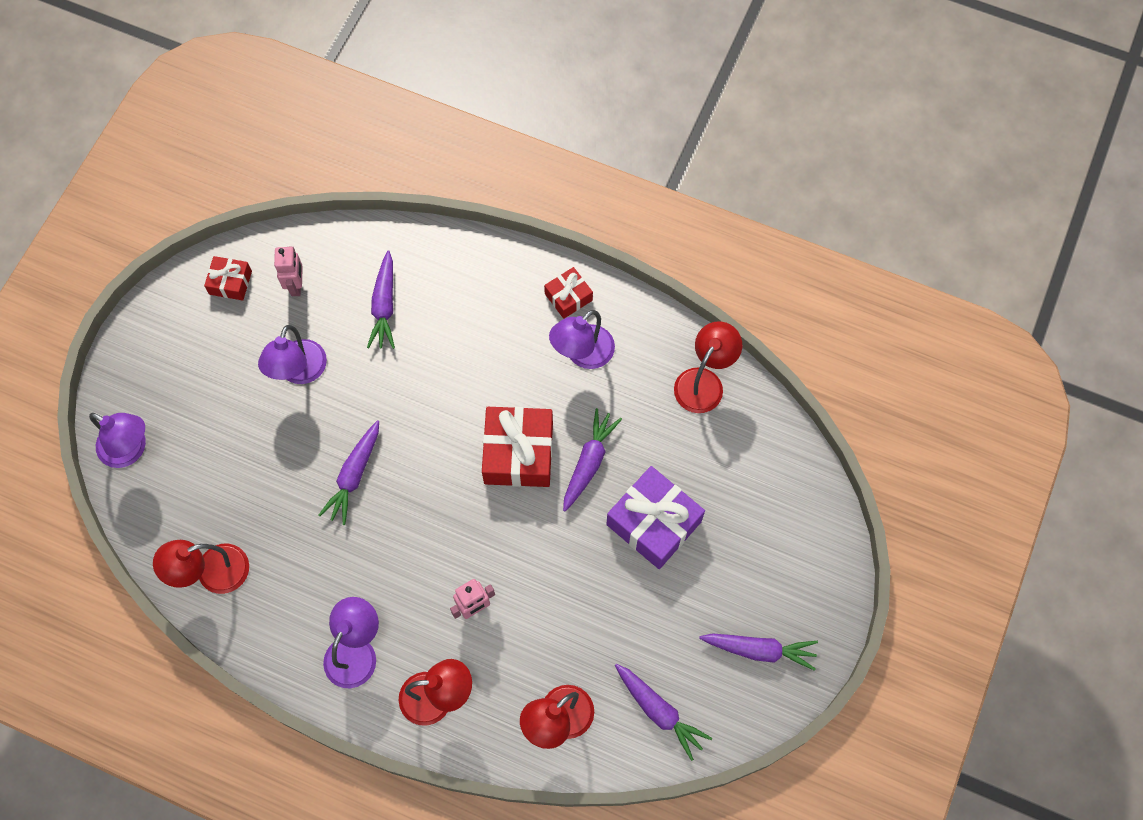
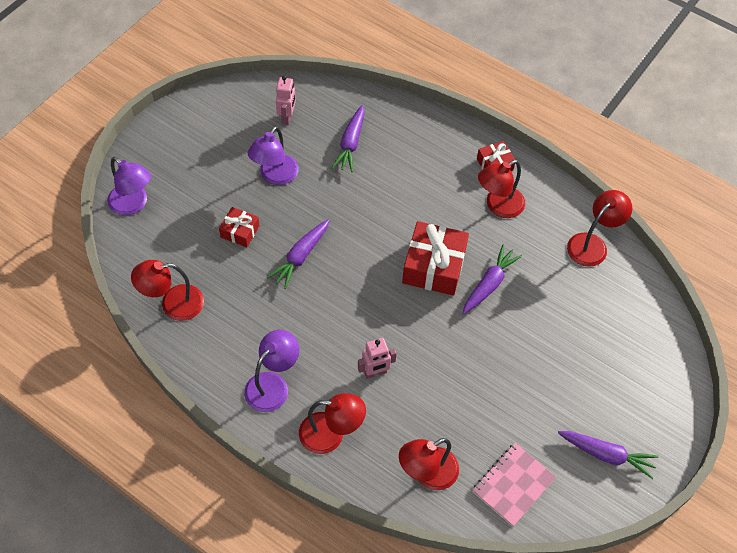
camera: 10 degrees right, 10 degrees down
(230, 282) = (238, 106): red gift -> red gift (240, 231)
(582, 354) = (498, 206): purple lamp -> red lamp
(654, 523) = (534, 339): purple gift -> none
(659, 711) = (513, 485): purple carrot -> pink notebook

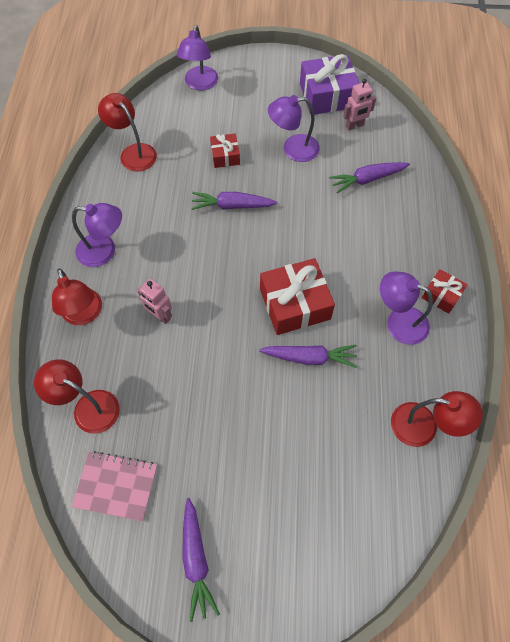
camera: 60 degrees right, 5 degrees up
(235, 116) = (327, 95): none -> purple gift
(498, 206) = (398, 322): red lamp -> purple lamp

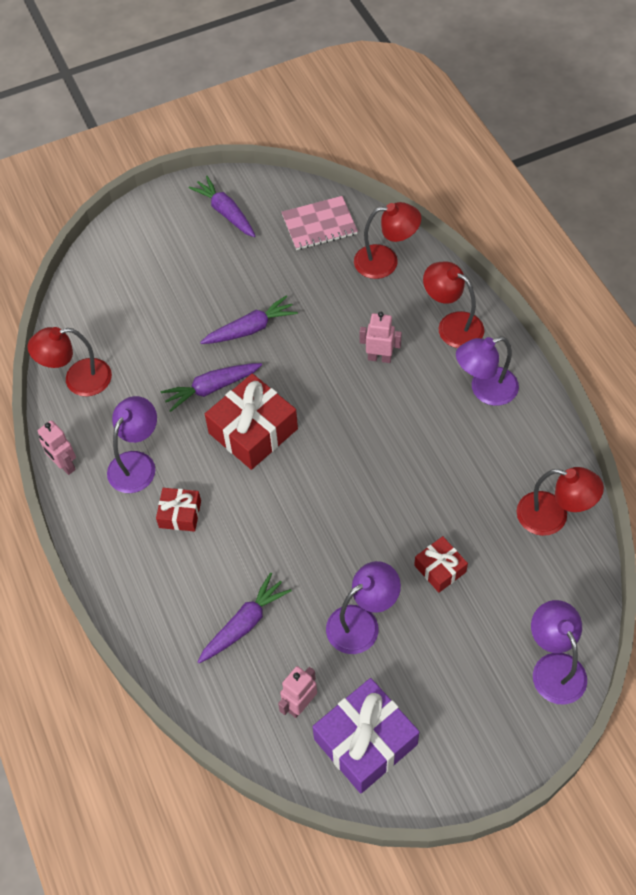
camera: 155 degrees right, 5 degrees down
(232, 206) = (386, 506): purple carrot -> purple carrot (250, 329)
(398, 322) = (137, 463): purple lamp -> purple lamp turned 60 degrees counterclockwise
(441, 295) = (100, 514): red gift -> red gift (180, 514)
(459, 349) = (64, 465): none -> pink robot

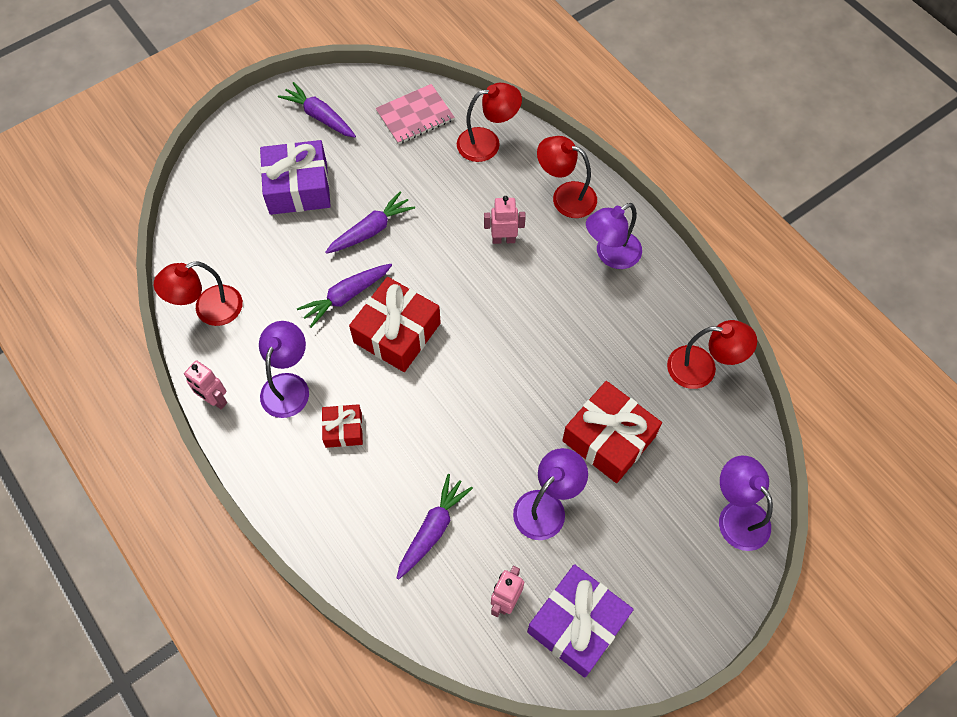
camera: 15 degrees left, 5 degrees up
(189, 277) = (298, 187): none -> purple gift
(440, 568) = (609, 438): red gift -> red gift, size x1.85

